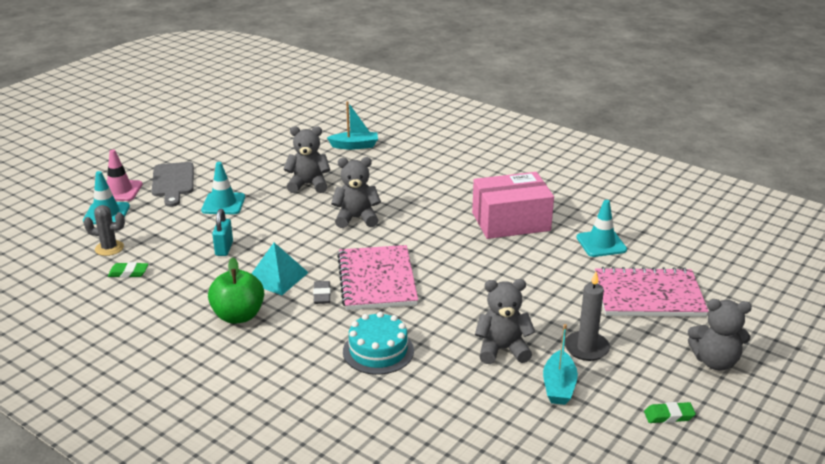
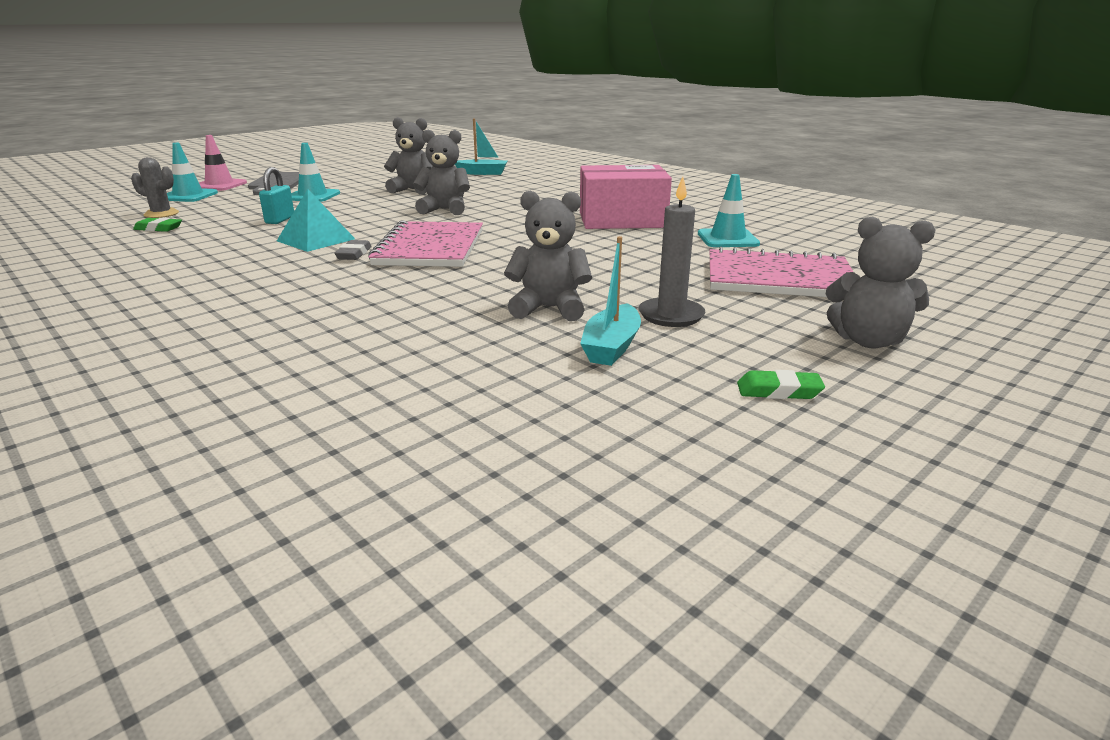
camera: 10 degrees right, 5 degrees down
(238, 316) = (239, 262): green apple -> none
(378, 351) = (380, 298): turquoise cake -> none

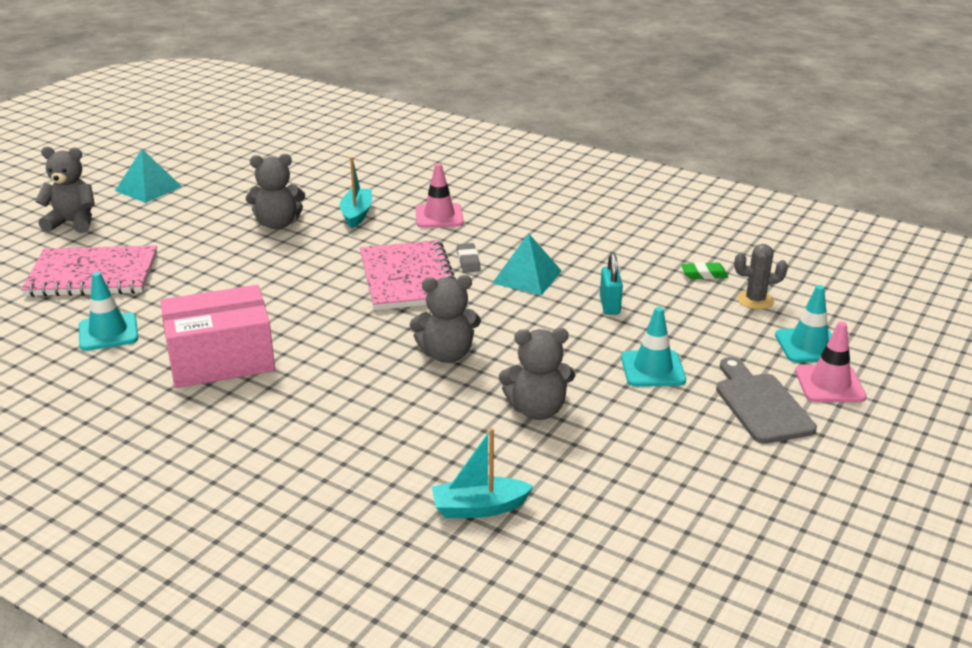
camera: 165 degrees right, 5 degrees up
(326, 296) = (439, 216): none -> pink traffic cone
(611, 347) = (234, 202): turquoise boat -> turquoise boat (356, 214)
(671, 315) = (193, 228): grey candle -> none
(778, 391) = (148, 188): green eraser -> turquoise pyramid

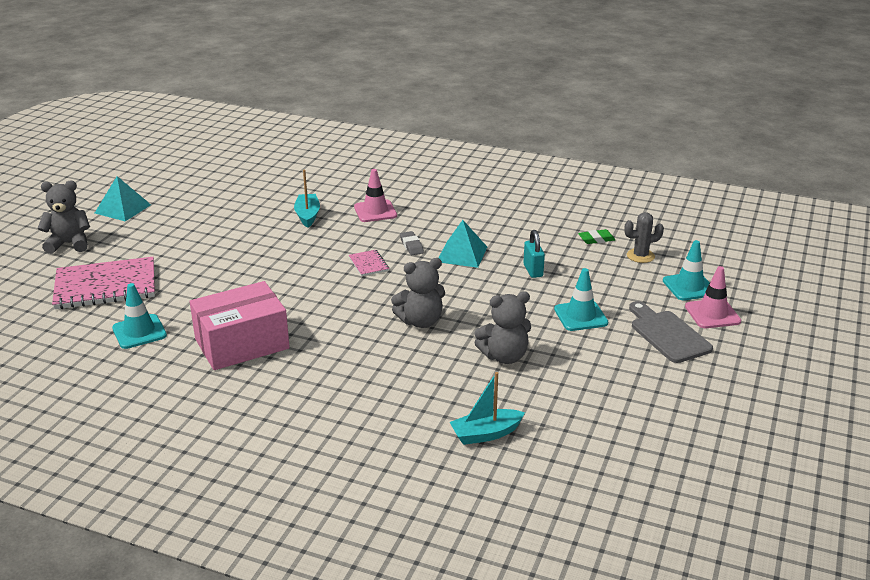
camera: 10 degrees left, 0 degrees up
(278, 224) = (245, 229): grey teddy bear -> none
(408, 278) = (368, 264): pink notebook -> pink notebook, size x0.44

